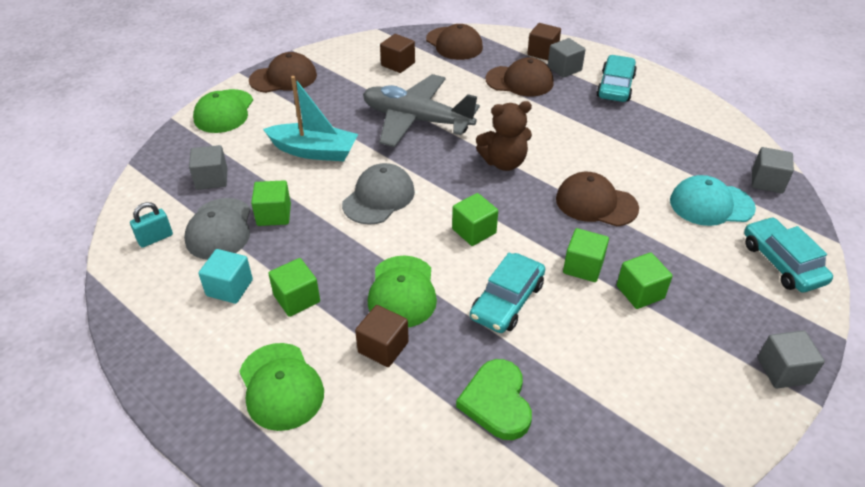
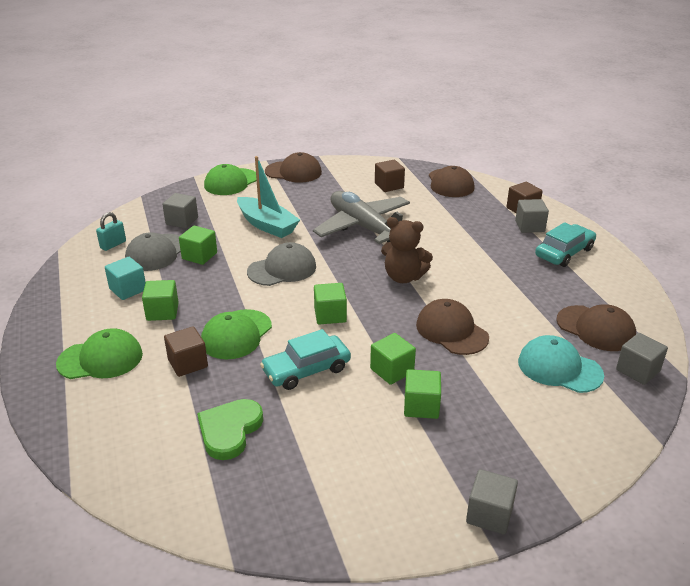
camera: 30 degrees right, 10 degrees down
(155, 238) = (113, 245): turquoise padlock -> turquoise padlock turned 45 degrees counterclockwise
(281, 386) = (100, 359): green cap -> green cap turned 105 degrees counterclockwise
(519, 81) = (479, 224): brown cap -> brown cap (596, 328)
(782, 263) = (581, 436): turquoise car -> none

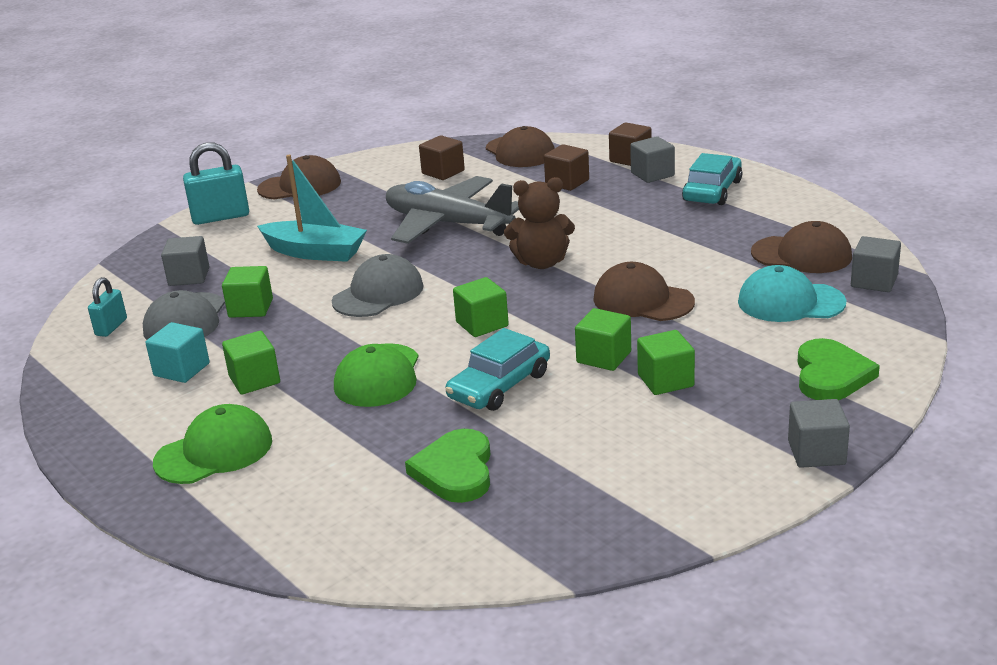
camera: 20 degrees left, 5 degrees down
(188, 363) = (340, 422): brown cube -> brown cube (567, 182)
(231, 182) = (220, 217): green cap -> turquoise padlock
(547, 446) = (831, 375): none -> green heart

